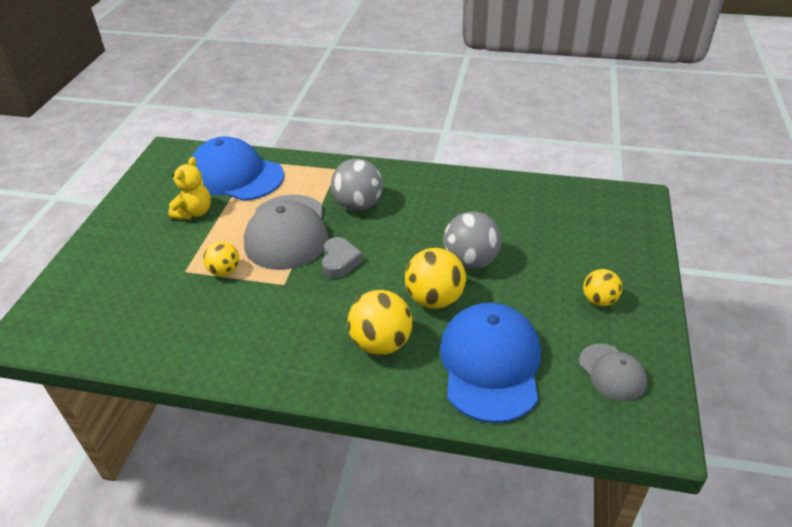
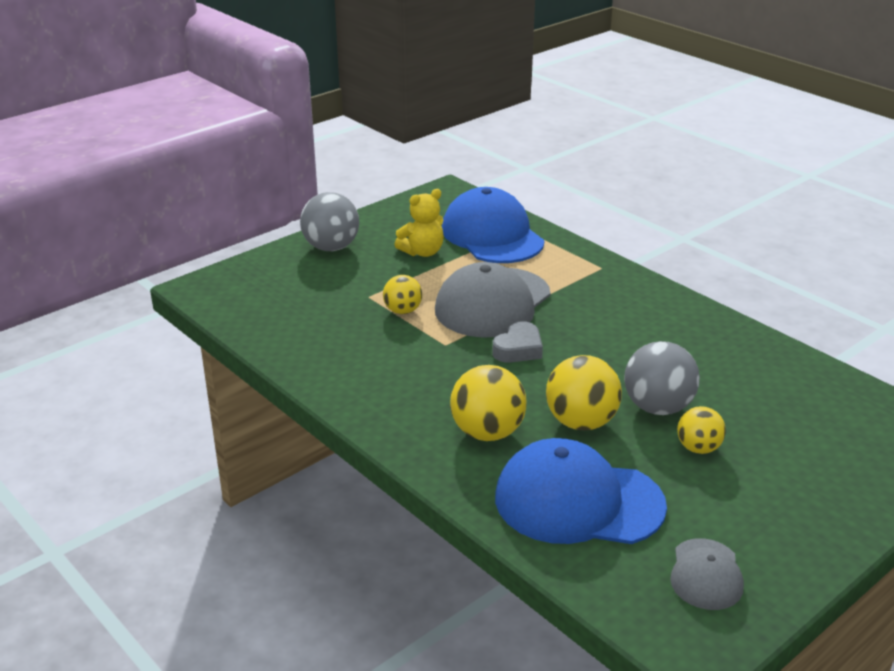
camera: 35 degrees right, 10 degrees down
(358, 205) = (589, 308): grey ball -> grey ball (331, 247)
(490, 364) = (578, 501): blue cap -> blue cap turned 120 degrees counterclockwise
(599, 300) = (769, 508): yellow ball -> yellow ball (698, 448)

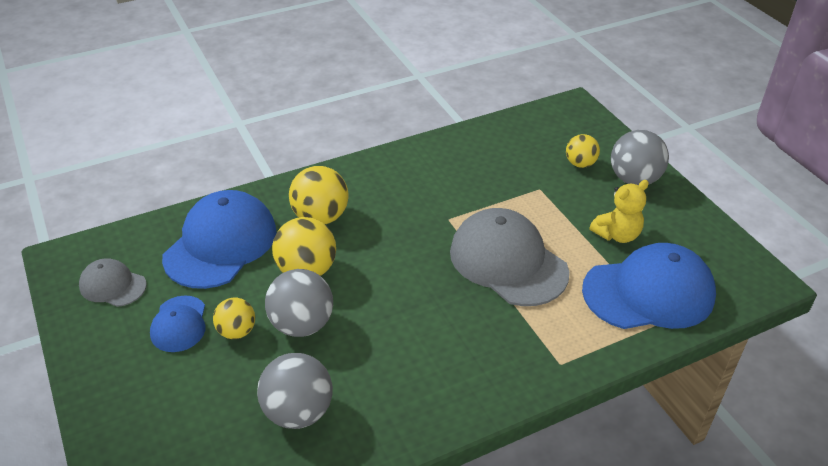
camera: 105 degrees right, 10 degrees up
(403, 311) = (509, 204): yellow ball -> yellow ball (580, 164)
(422, 252) = (617, 235): yellow teddy bear -> yellow teddy bear turned 105 degrees counterclockwise
(518, 349) = (425, 260): grey heart -> none
(720, 494) = (179, 324): none -> blue cap
(757, 385) = (298, 412): none -> grey ball

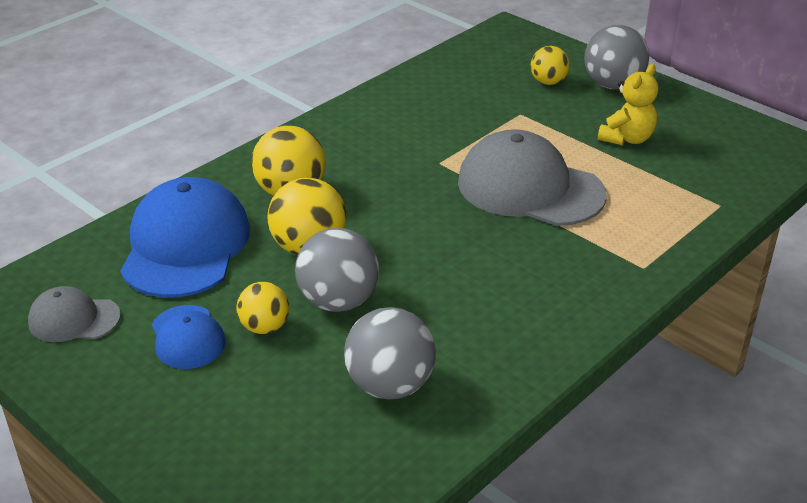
camera: 20 degrees left, 5 degrees down
(649, 292) = (691, 183): blue cap -> none

